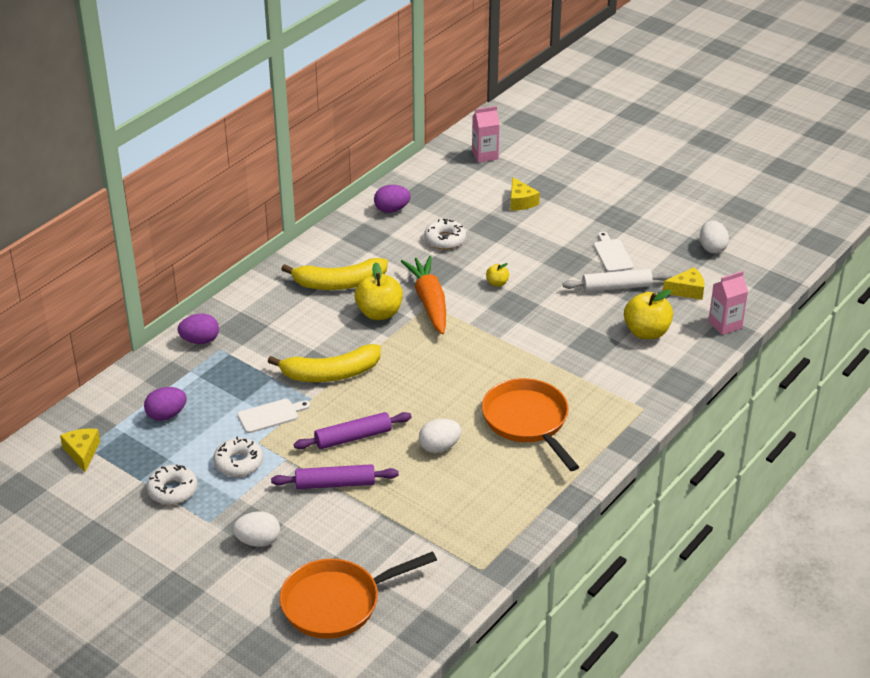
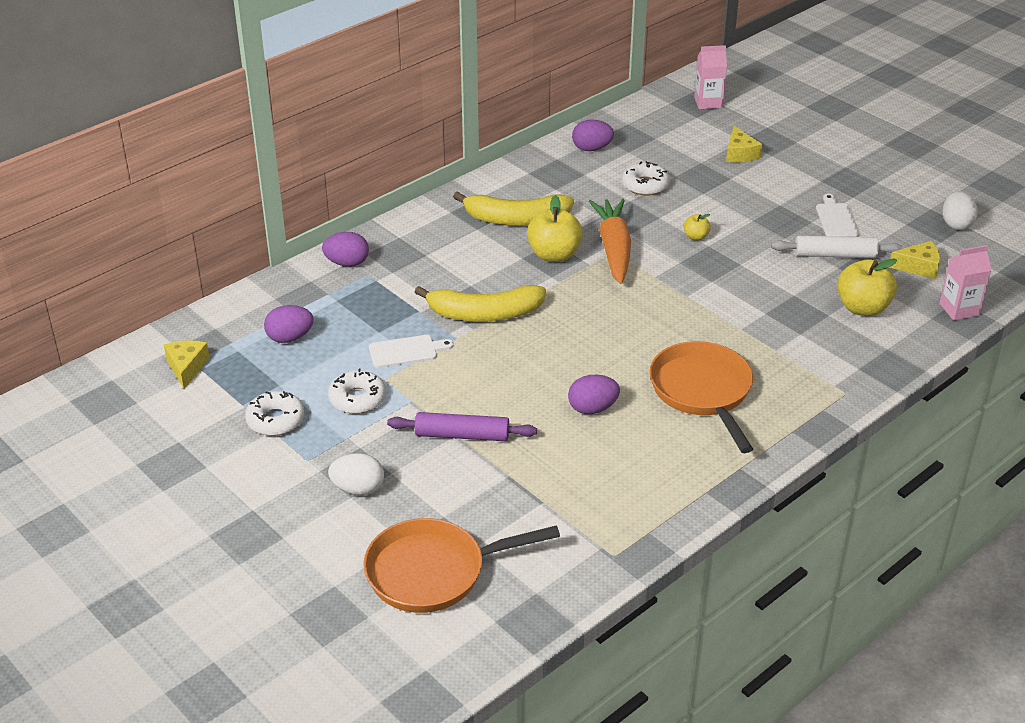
camera: 10 degrees right, 0 degrees up
(353, 437) = (494, 386): purple rolling pin -> none
(439, 447) = (592, 408): white egg -> purple egg

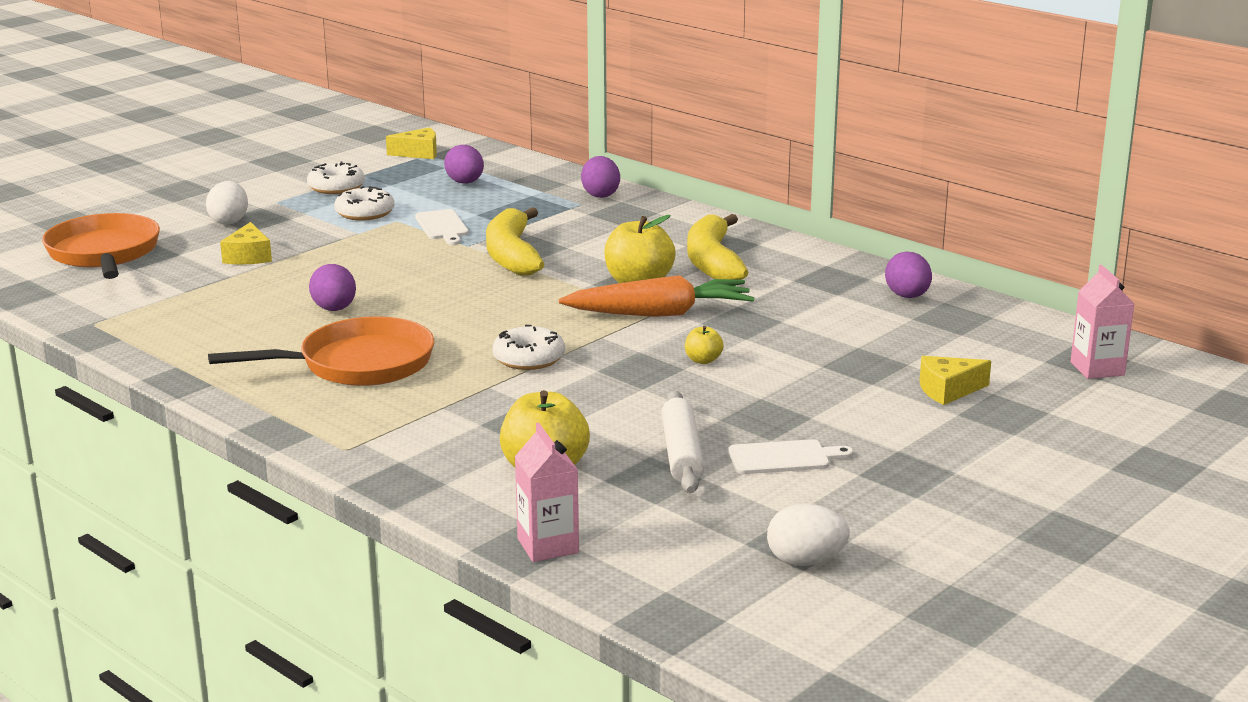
camera: 85 degrees right, 15 degrees down
(462, 435) = (299, 255): purple rolling pin -> none
(645, 185) = (825, 329): white donut -> white donut (529, 358)
(919, 267) = (663, 519): yellow cheese -> yellow cheese (248, 256)

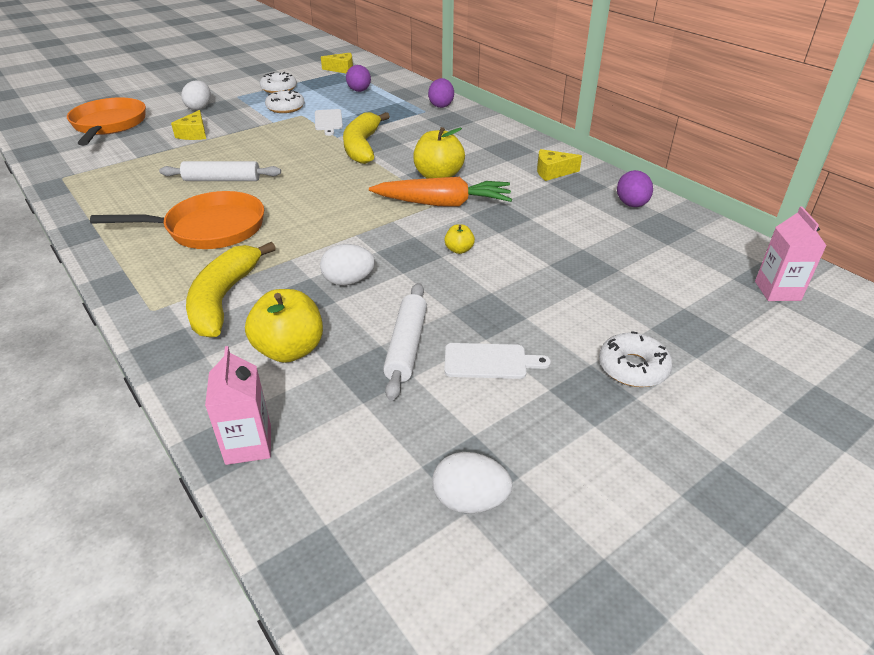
camera: 10 degrees right, 15 degrees up
(334, 309) = (222, 180): purple egg -> white rolling pin
(529, 358) = (331, 235): white donut -> white donut (633, 367)
(578, 402) = (348, 281): none -> white egg
(712, 262) = (497, 163): yellow banana -> yellow banana (224, 299)
(948, 390) = (646, 301): yellow cheese -> yellow cheese (552, 172)

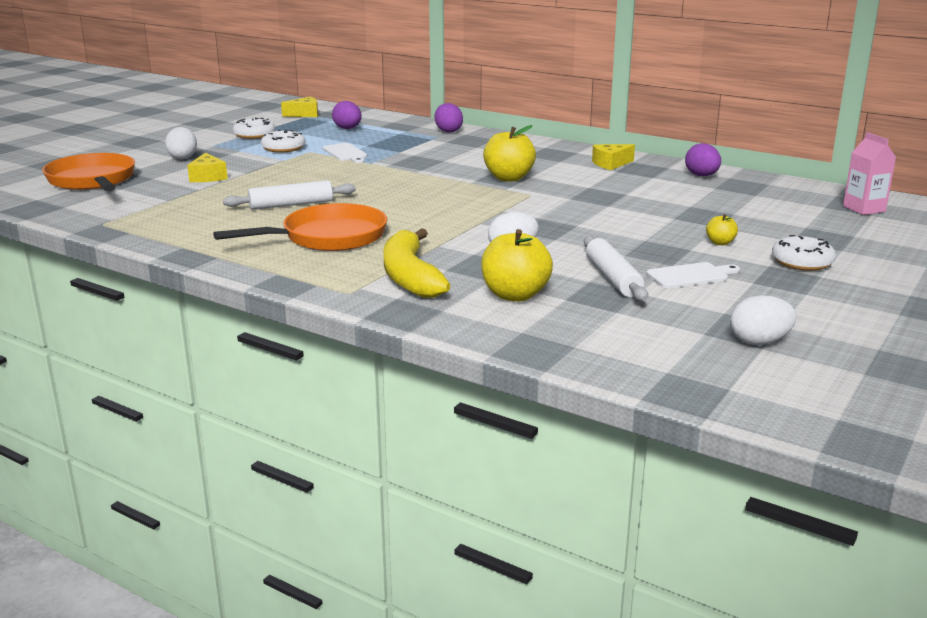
camera: 20 degrees left, 15 degrees down
(248, 444) = (552, 347): pink carton -> none
(362, 146) = (406, 167): yellow banana -> none
(443, 203) = (536, 194): orange carrot -> none
(459, 250) = (587, 220): yellow apple -> yellow apple (720, 243)

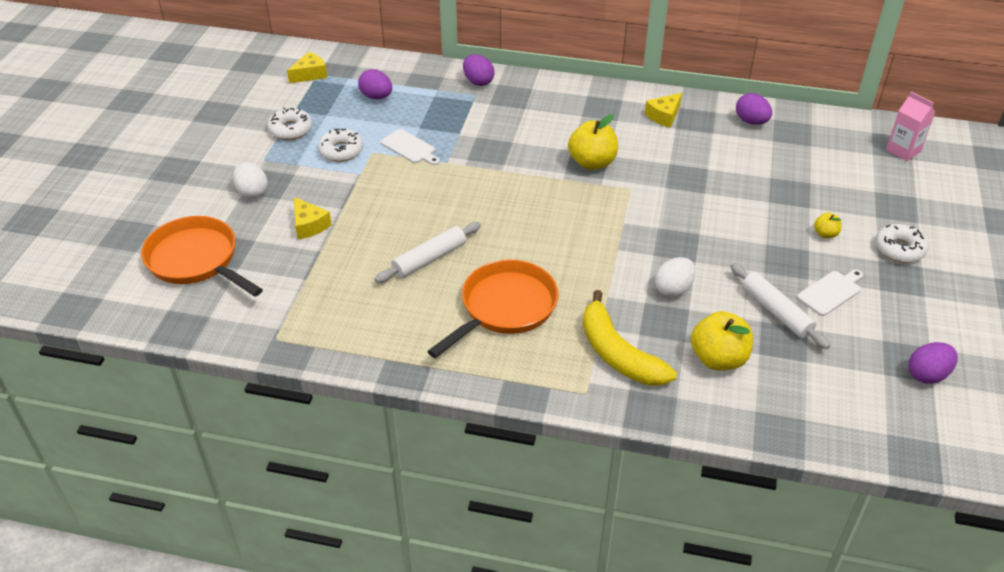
camera: 20 degrees left, 20 degrees up
(759, 342) = (927, 375): white egg -> purple egg

